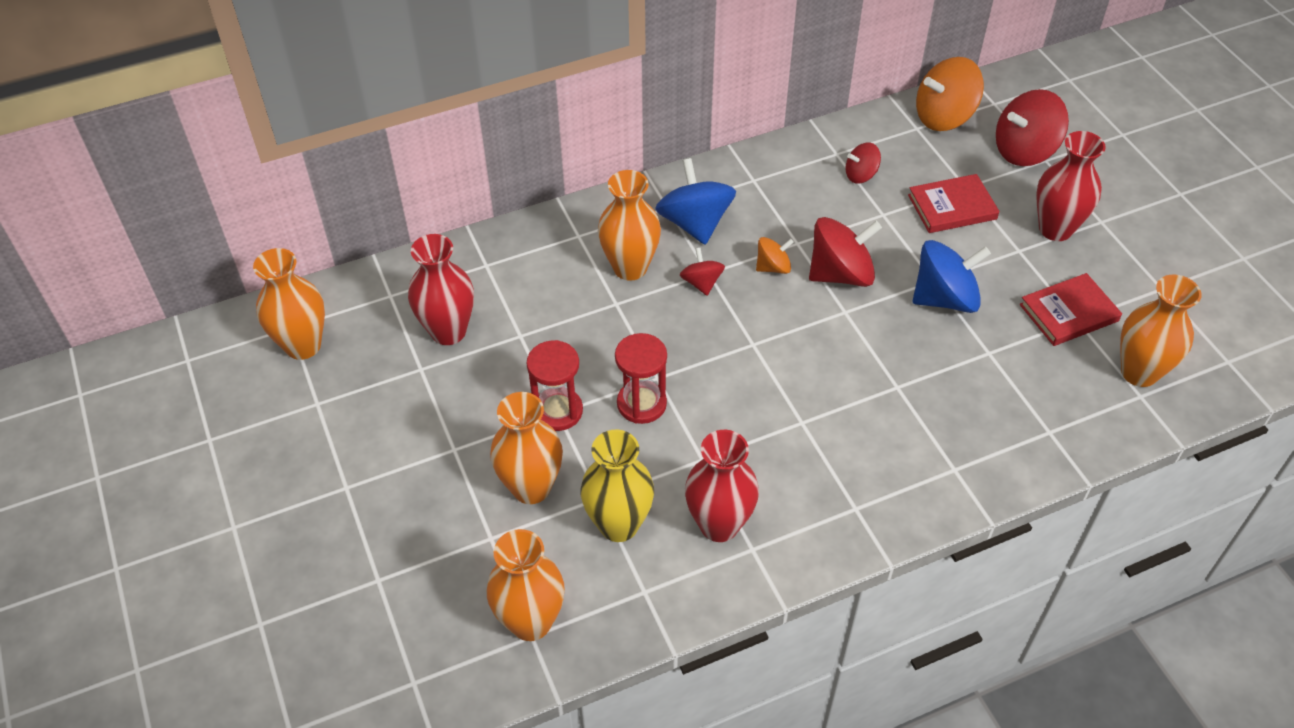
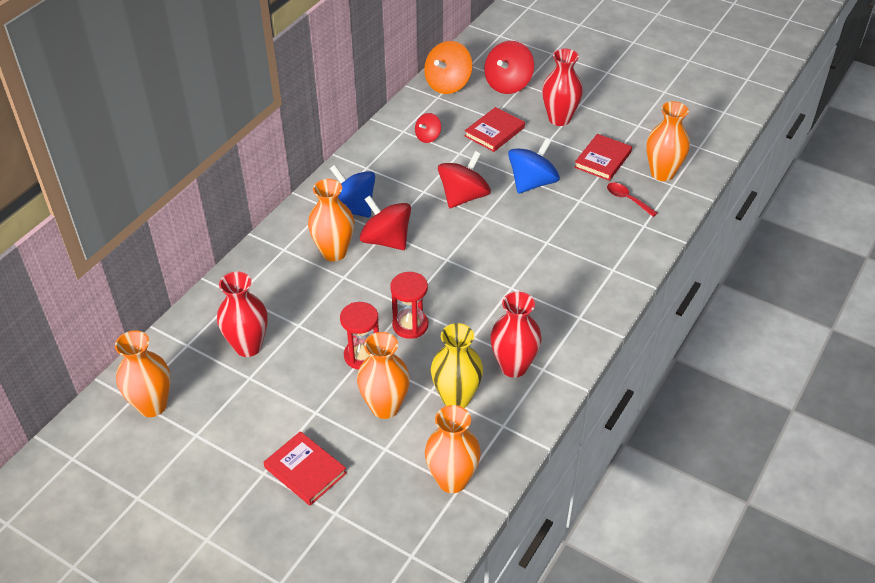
camera: 35 degrees left, 5 degrees down
(388, 511) = (305, 470): none -> red book
(701, 283) = (386, 240): red spinning top -> red spinning top, size x1.85
(773, 267) = (421, 211): orange spinning top -> none
(1057, 384) = (627, 199): none -> red spoon

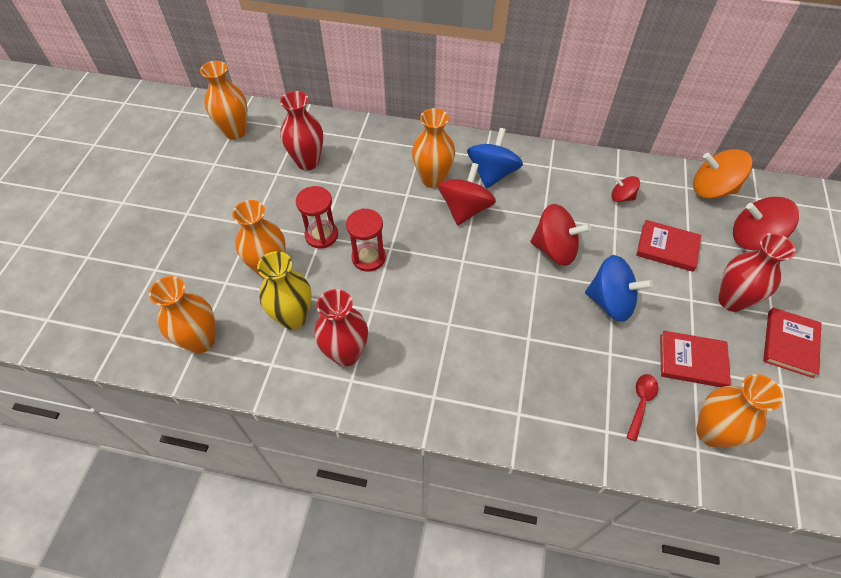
camera: 70 degrees right, 10 degrees up
(305, 470) = (193, 237): red book -> red book (790, 344)

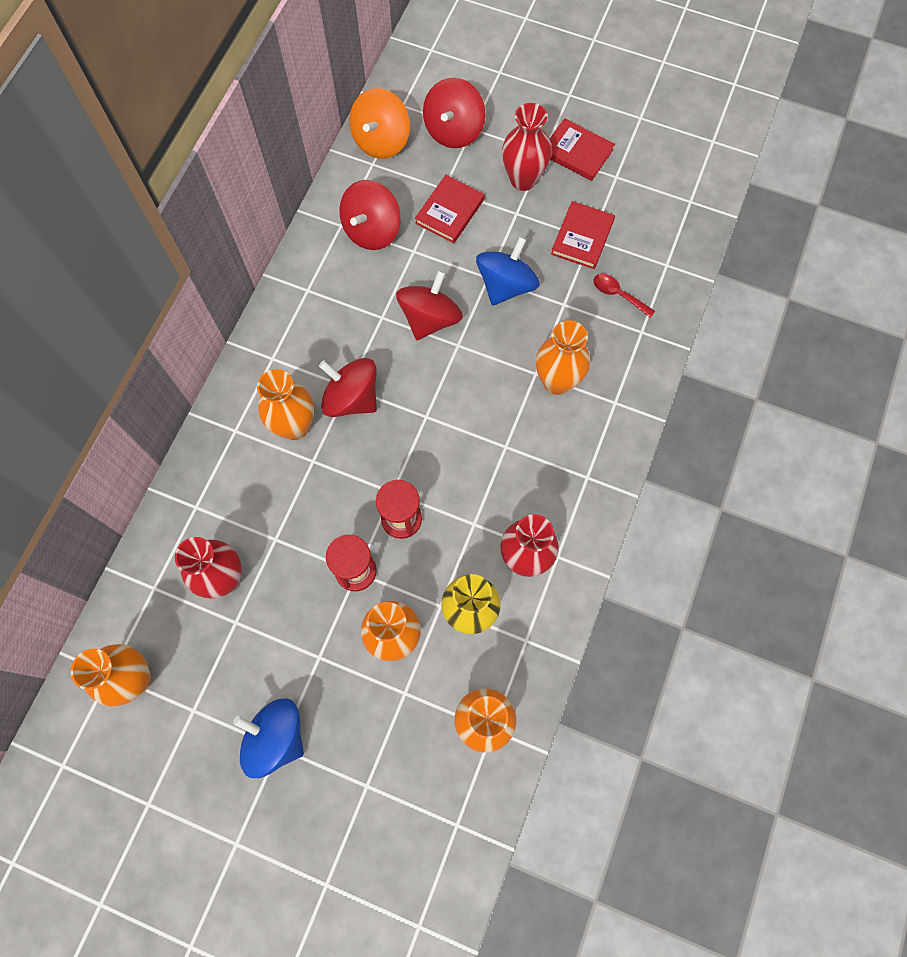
camera: 80 degrees left, 15 degrees up
(492, 174) = (302, 356): blue spinning top -> blue spinning top (276, 738)
(622, 197) = (372, 230): red spinning top -> red spinning top, size x1.85
(711, 432) = (653, 248): orange vase -> orange vase (557, 381)

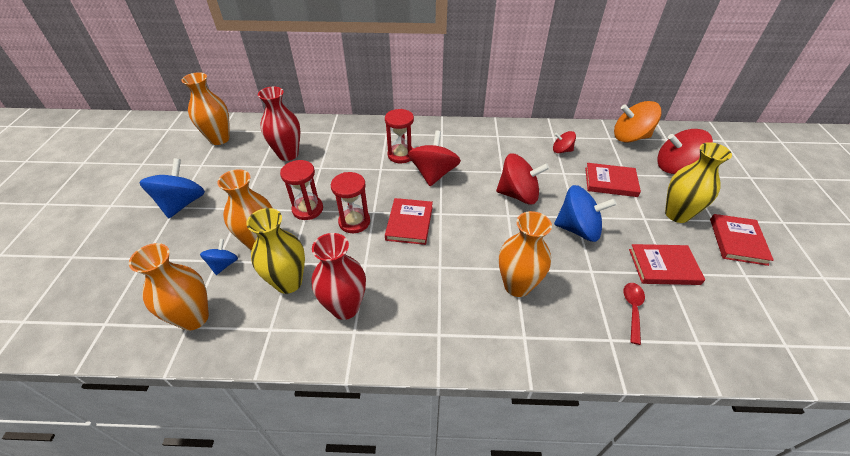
camera: 70 degrees right, 25 degrees down
(294, 426) = (401, 155): orange vase -> red hourglass
(372, 230) = (561, 150): red spinning top -> red spinning top, size x0.54
(414, 685) = (223, 265): none -> blue spinning top
(428, 456) = (409, 223): none -> red book
(523, 179) = (677, 214): red vase -> yellow vase

